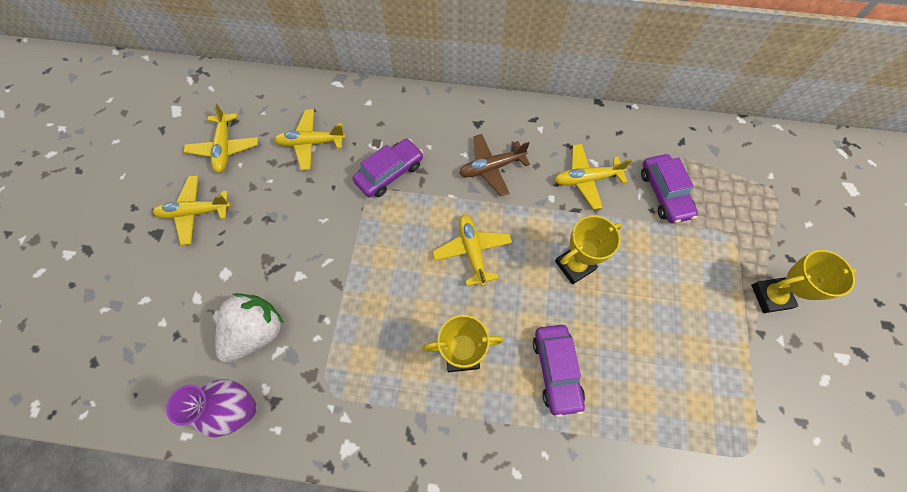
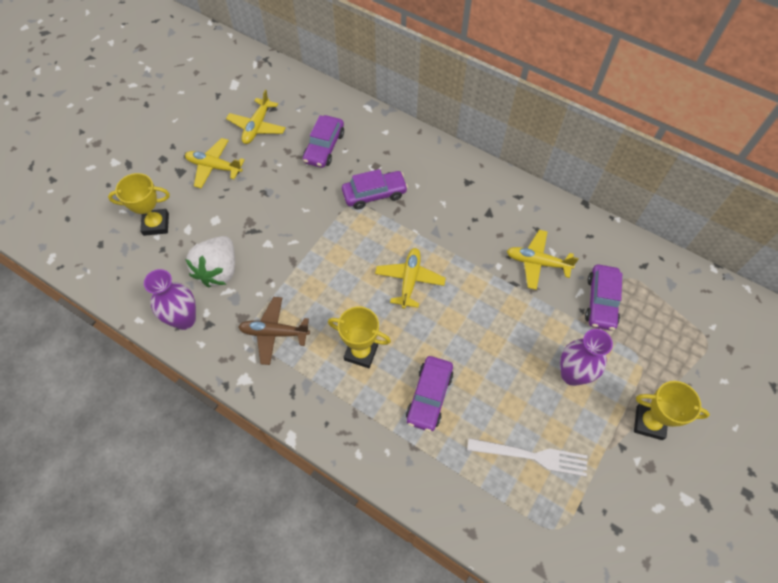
camera: 25 degrees right, 5 degrees down
(257, 331) = (219, 270): white strawberry -> white strawberry turned 135 degrees clockwise
(311, 143) = (324, 147): yellow plane -> purple car
(491, 168) = (460, 222): brown plane -> brown plane (274, 333)
(574, 265) = (488, 326): yellow trophy -> yellow trophy (156, 224)
(678, 280) = (572, 374): none -> purple vase
(688, 385) = (533, 456): none -> white fork

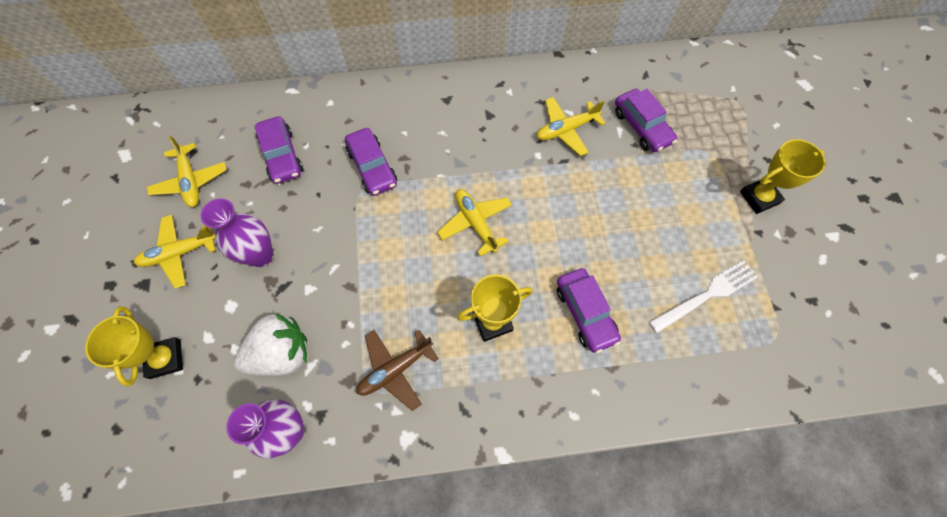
camera: 40 degrees left, 5 degrees up
(156, 224) = (165, 359): yellow trophy -> yellow trophy turned 60 degrees counterclockwise
(219, 270) = (281, 353): white strawberry -> white strawberry turned 90 degrees counterclockwise
(374, 194) = (372, 167): purple car -> purple car turned 120 degrees clockwise
(572, 374) = (674, 203): purple vase -> purple vase (261, 255)

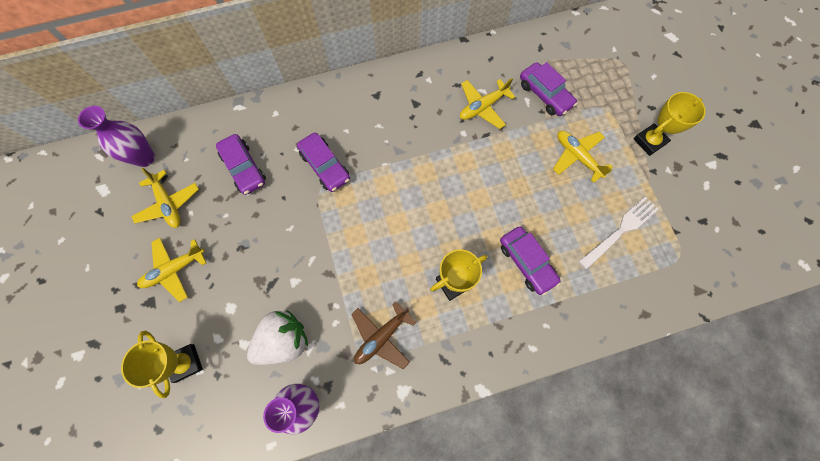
camera: 10 degrees left, 5 degrees up
(261, 255) = (246, 260): purple vase -> purple vase (145, 158)
(475, 223) = (423, 201): yellow plane -> yellow plane (577, 157)

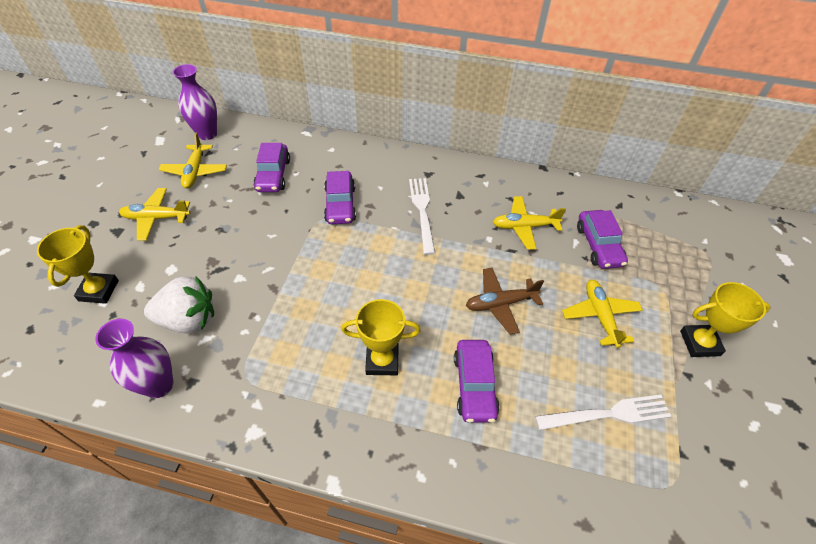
camera: 30 degrees right, 20 degrees down
(381, 337) = (275, 369): brown plane -> brown plane (500, 303)
(396, 135) = (422, 211): none -> white fork

